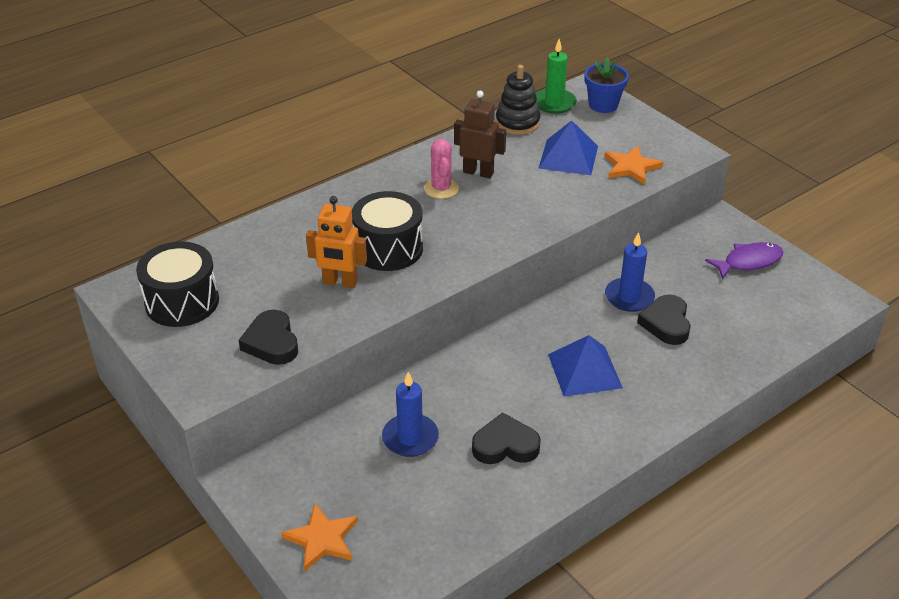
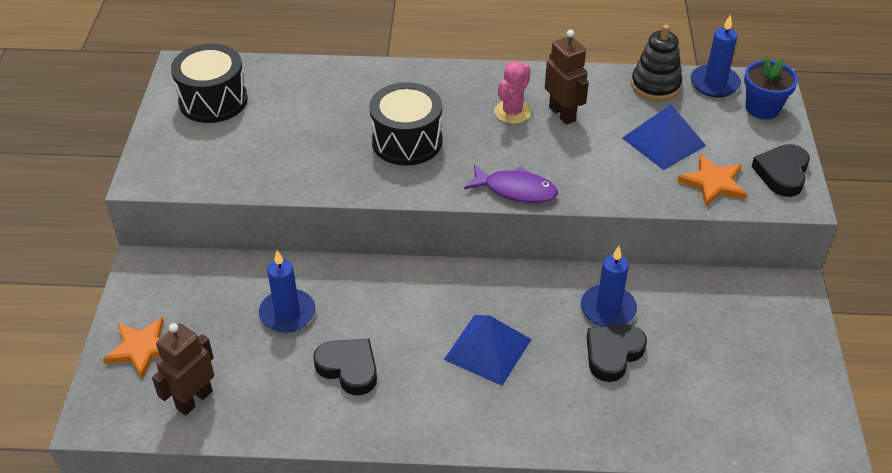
camera: 40 degrees right, 5 degrees up
(271, 342) = (233, 168): black heart -> black heart (782, 173)
(340, 282) = (337, 149): orange robot -> none
(415, 545) = (194, 399): none -> brown robot
(554, 103) = (714, 83): green candle -> blue candle
(748, 262) = (770, 346): purple fish -> purple fish (516, 190)

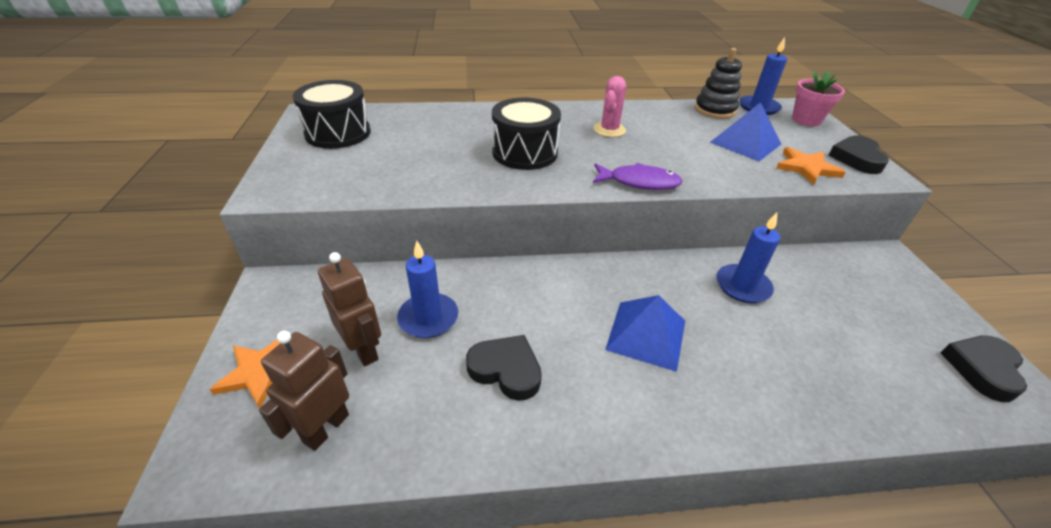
camera: 10 degrees left, 5 degrees down
(562, 114) = (651, 129): brown robot -> brown robot (364, 350)
(613, 354) = (770, 327): black heart -> black heart (982, 369)
(762, 108) = (806, 120): blue flower pot -> pink flower pot

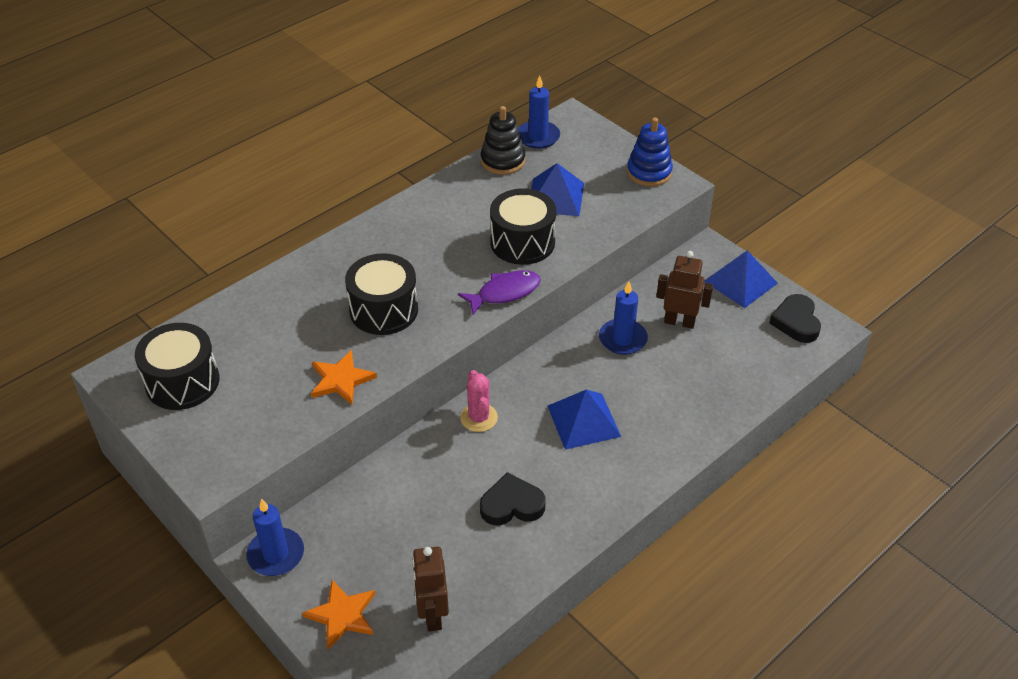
camera: 35 degrees left, 5 degrees up
(364, 350) = (398, 555): brown robot -> brown robot (679, 322)
(428, 318) = (419, 503): blue candle -> blue candle (276, 554)
(609, 130) = (431, 240): pink cactus -> pink cactus (479, 418)
(688, 158) = (522, 242): none -> black drum
(806, 120) = (587, 136): pink flower pot -> none
(806, 168) = (618, 205): orange star -> orange star (341, 380)
(856, 159) = (649, 172): black heart -> blue stacking toy
(917, 298) = (740, 282): none -> blue pyramid

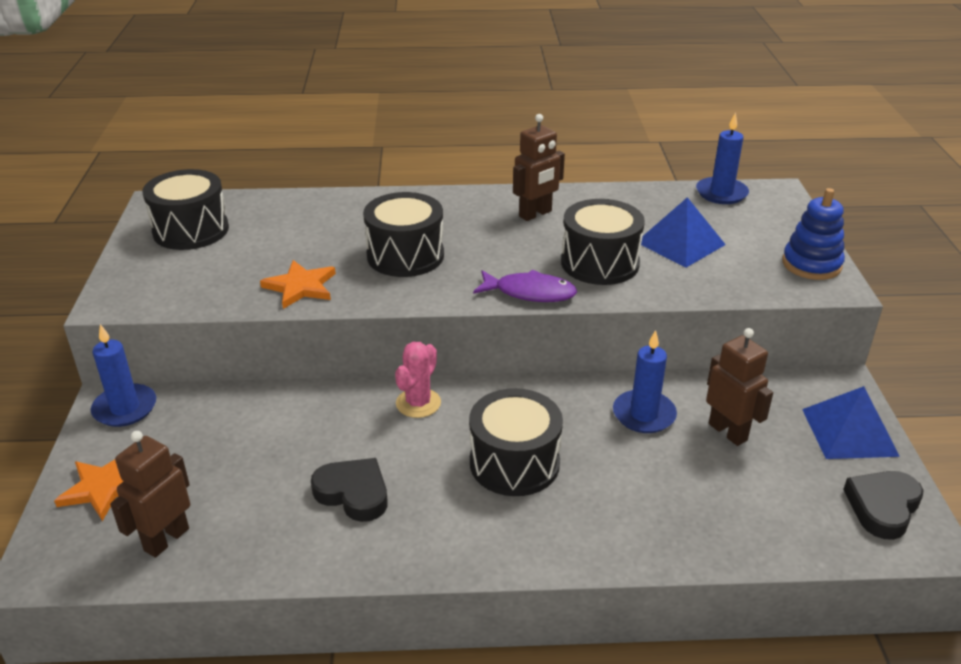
camera: 40 degrees right, 10 degrees down
(433, 222) = (535, 214): none -> brown robot
(503, 161) = (661, 197): black stacking toy -> none
(583, 420) = (514, 463): blue pyramid -> black drum

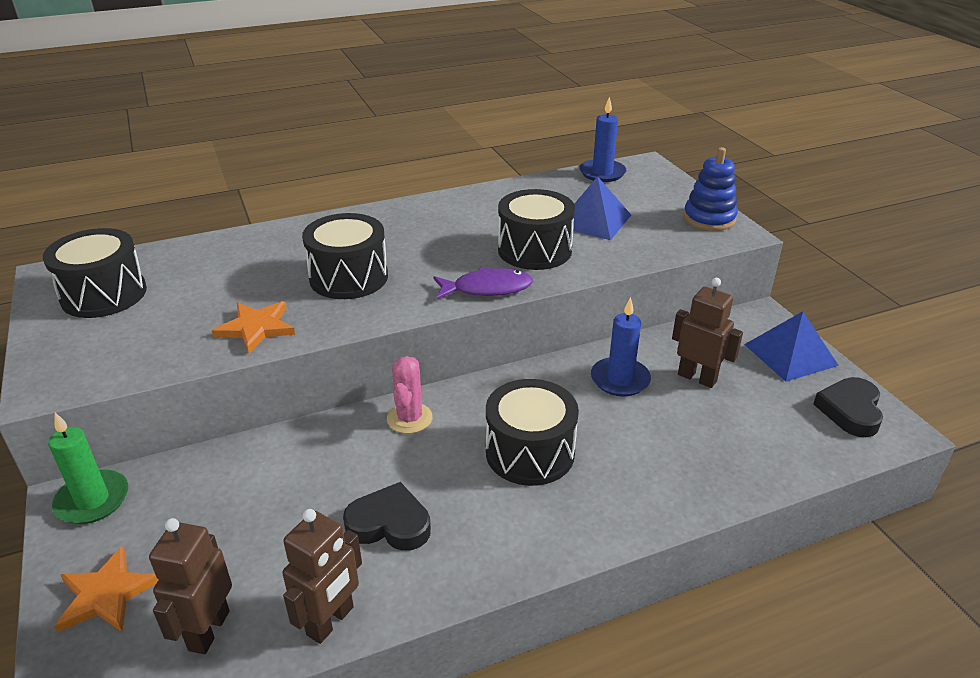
camera: 20 degrees left, 0 degrees up
(125, 408) = (92, 500): blue candle -> green candle
(535, 214) = (452, 217): brown robot -> brown robot (331, 621)

